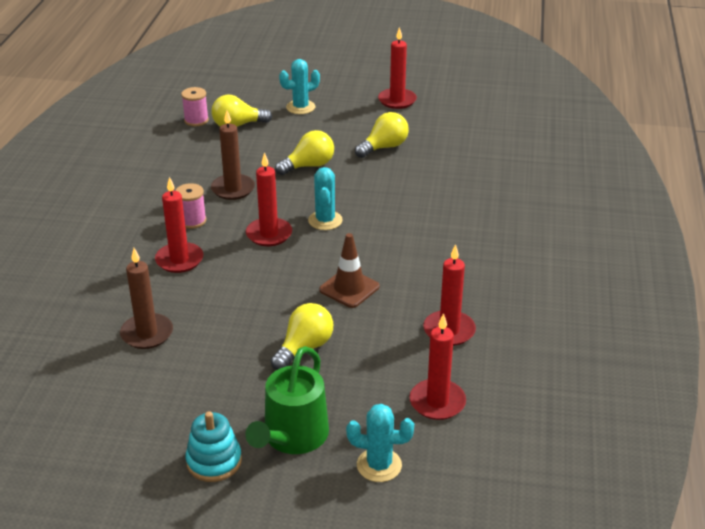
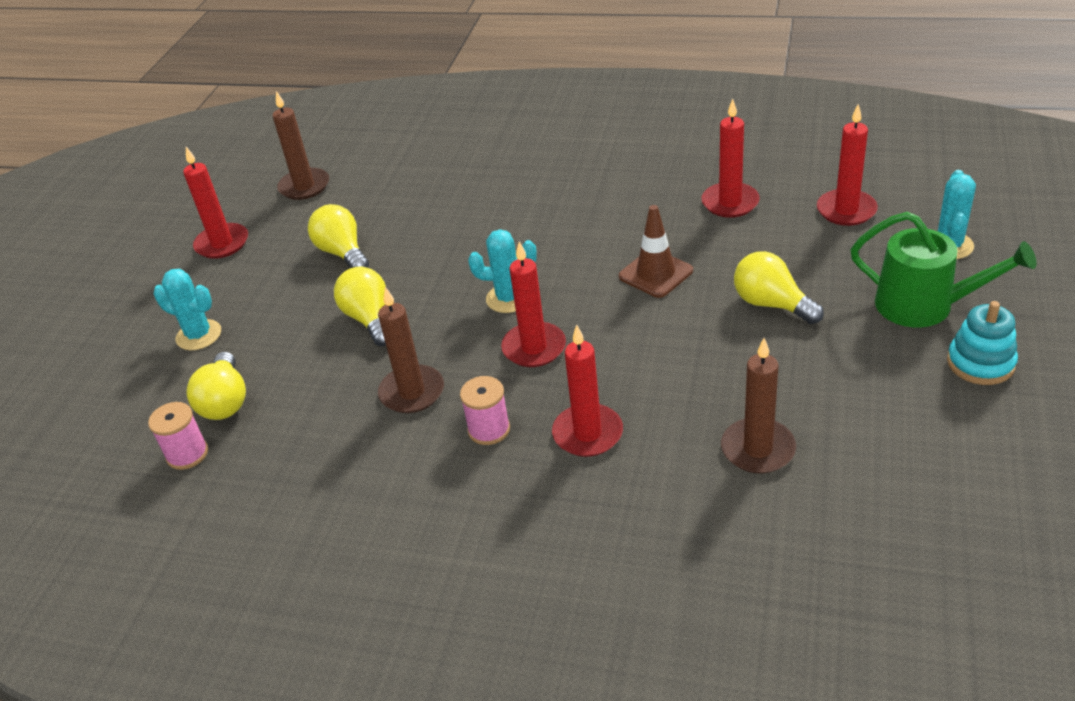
camera: 80 degrees left, 5 degrees up
(300, 107) = (199, 335): turquoise cactus -> turquoise cactus turned 45 degrees counterclockwise
(468, 122) = (304, 186): none -> brown candle

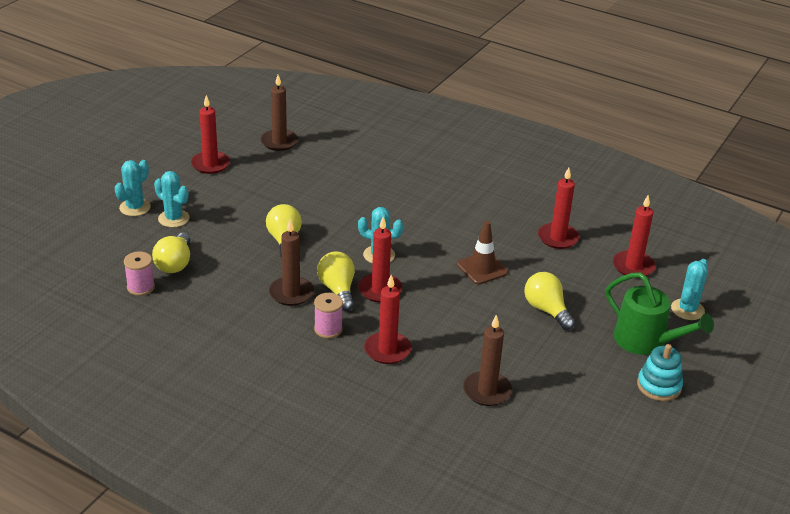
camera: 10 degrees right, 5 degrees down
(136, 336) = (135, 207): none -> turquoise cactus
(342, 253) = (285, 194): yellow light bulb -> yellow light bulb (338, 290)

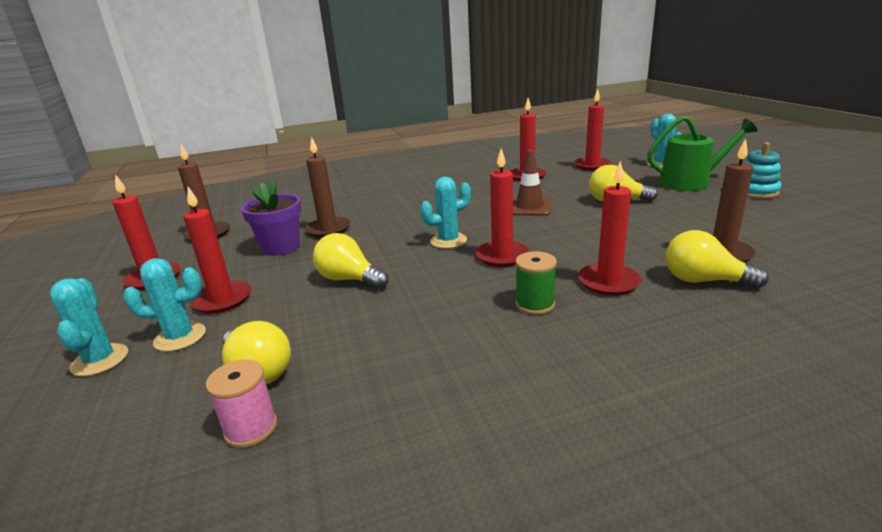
camera: 45 degrees left, 10 degrees down
(217, 207) = (222, 300): none -> red candle
(291, 293) = (441, 305): brown candle -> brown candle (328, 229)
(294, 186) = (281, 247): none -> purple flower pot
(328, 329) = (535, 304): pink spool -> green spool
(338, 290) = (473, 277): yellow light bulb -> yellow light bulb (703, 281)

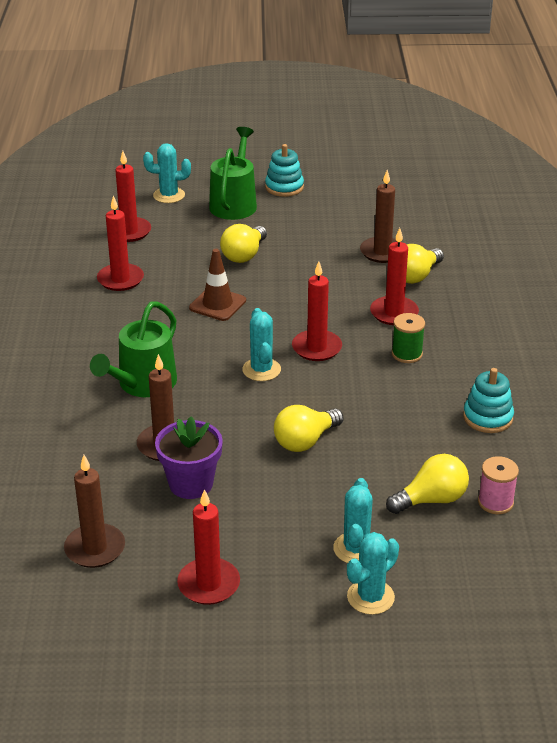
camera: 75 degrees left, 10 degrees up
(100, 360) = (370, 597): turquoise cactus -> turquoise cactus turned 45 degrees counterclockwise
(222, 300) = (297, 525): red candle -> none
(402, 208) = (143, 384): none -> green watering can
(439, 389) = (488, 417): none -> turquoise stacking toy

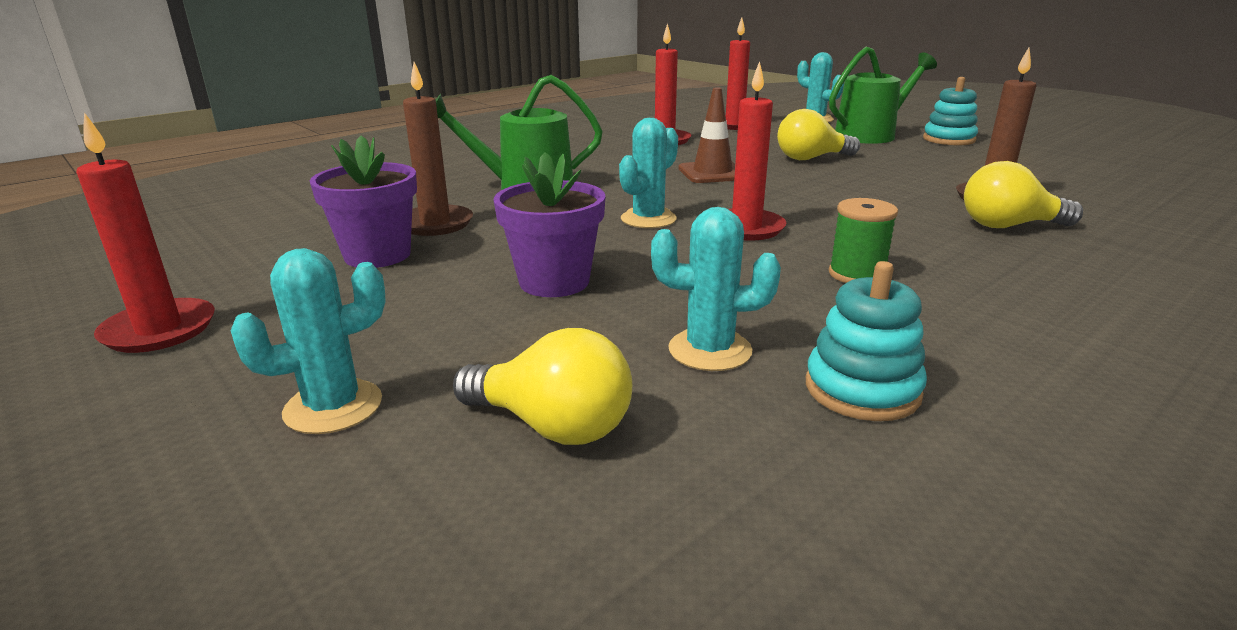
camera: 50 degrees right, 10 degrees down
(95, 548) = (202, 252): brown candle -> none
(305, 441) = (554, 282): yellow light bulb -> purple flower pot
(370, 597) = (190, 476): turquoise cactus -> turquoise cactus (710, 350)
(394, 313) = (911, 240): red candle -> none
(495, 502) = (641, 505): pink spool -> none

